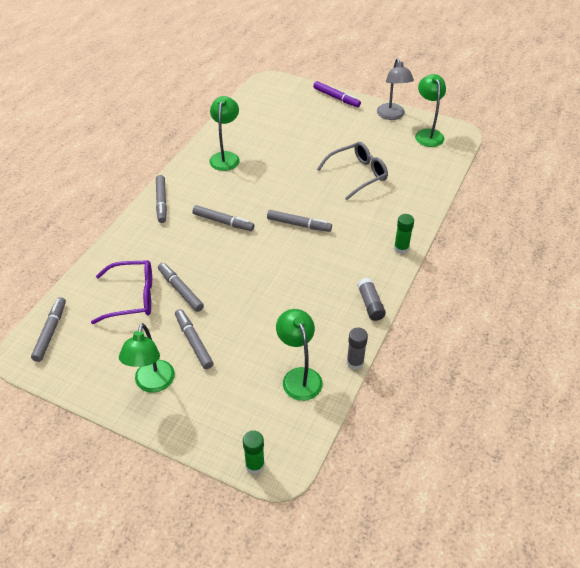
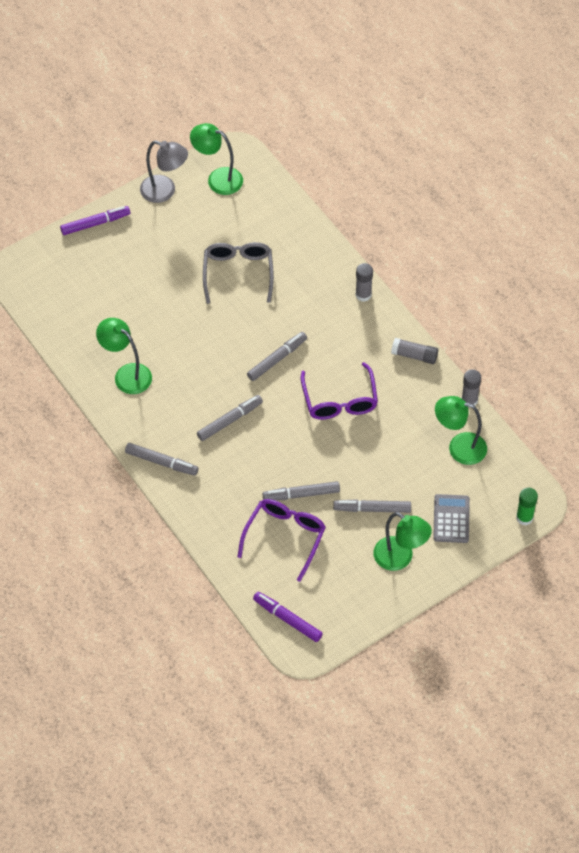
camera: 60 degrees left, 10 degrees up
(50, 332) = (287, 619): grey marker -> purple marker
(217, 404) = (451, 519): none -> grey calculator
(288, 276) = (340, 401): none -> purple glasses
(401, 248) = (363, 295): green glue stick -> grey glue stick

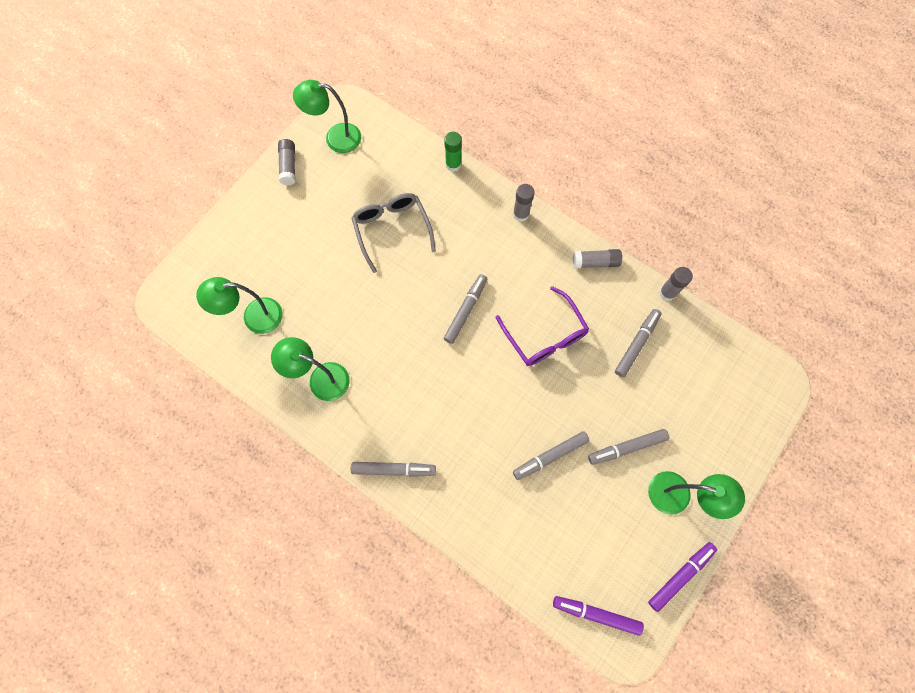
camera: 20 degrees left, 15 degrees up
(95, 223) = (231, 221): purple marker -> purple marker (680, 575)
(165, 191) = (288, 166): grey lamp -> grey glue stick
(230, 420) = (445, 396): grey marker -> grey marker (636, 344)
(285, 537) = (554, 513): purple glasses -> none
(451, 519) = (708, 431): grey calculator -> none
(459, 447) = (680, 347): green lamp -> green lamp (254, 317)
(524, 517) = (776, 403): green glue stick -> green glue stick (453, 164)

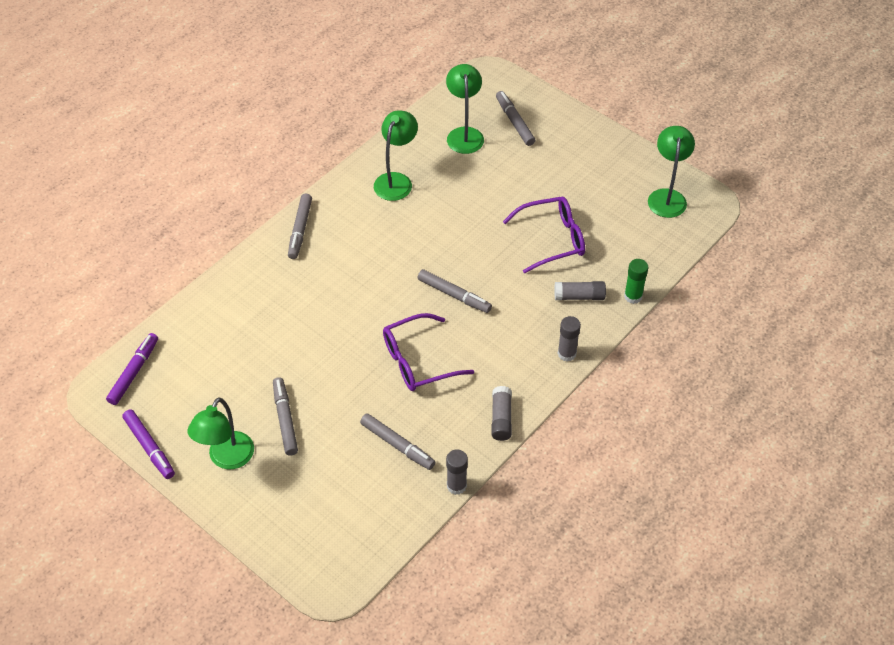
camera: 95 degrees right, 20 degrees down
(288, 166) = (631, 159): grey glue stick -> grey glue stick (579, 296)
(392, 230) = (552, 239): grey glasses -> purple glasses
(550, 456) = (289, 352): grey marker -> grey marker (514, 122)

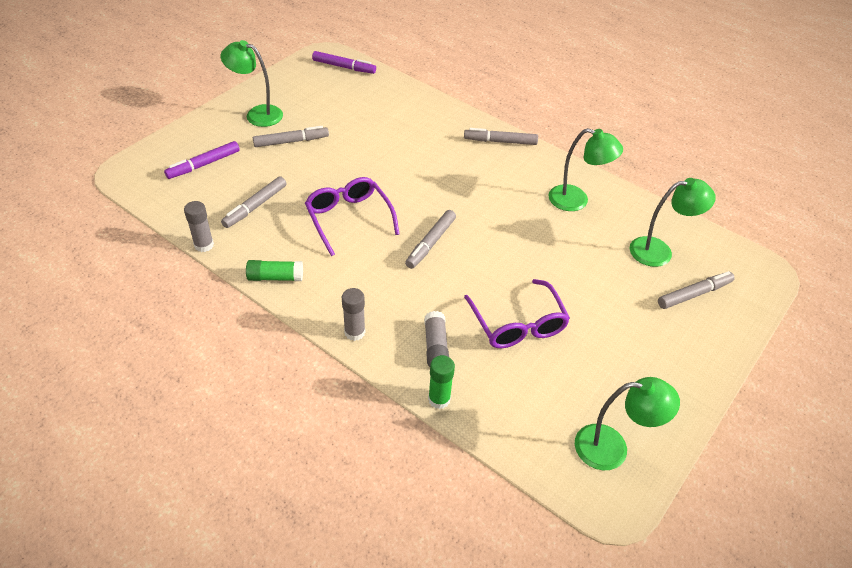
camera: 85 degrees right, 5 degrees down
(149, 447) = (274, 78): purple marker -> purple marker (204, 165)
(501, 418) = (275, 277): grey glue stick -> green glue stick

